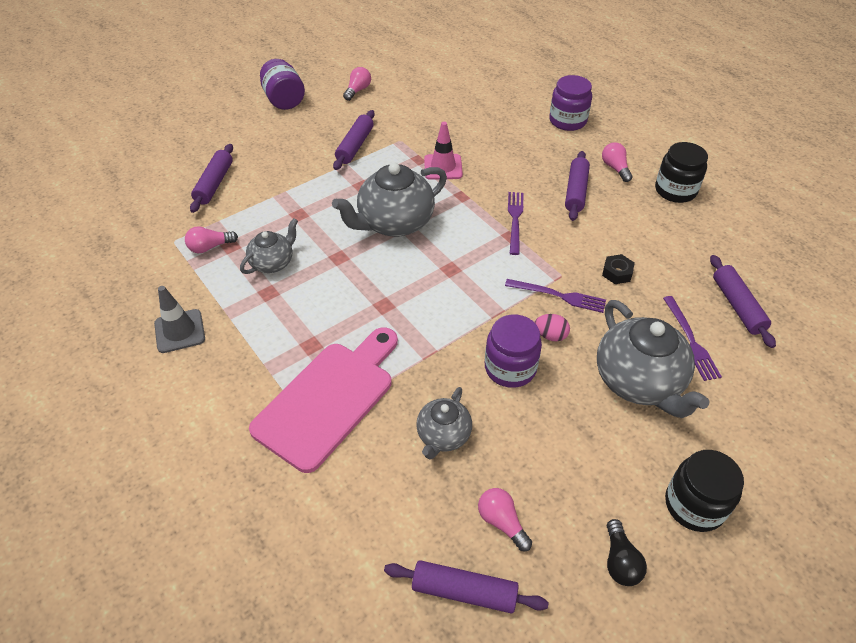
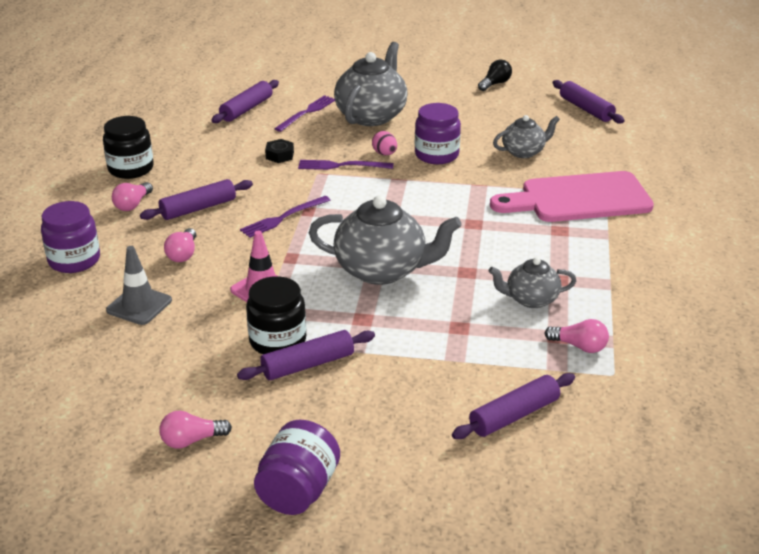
camera: 135 degrees left, 15 degrees down
(180, 331) = (662, 292): grey traffic cone -> grey traffic cone (139, 305)
(502, 522) = (536, 115): pink light bulb -> pink light bulb (183, 254)
(558, 296) = (341, 166): purple fork -> purple fork turned 60 degrees counterclockwise
(694, 505) = (429, 78): black jar -> black jar (278, 341)

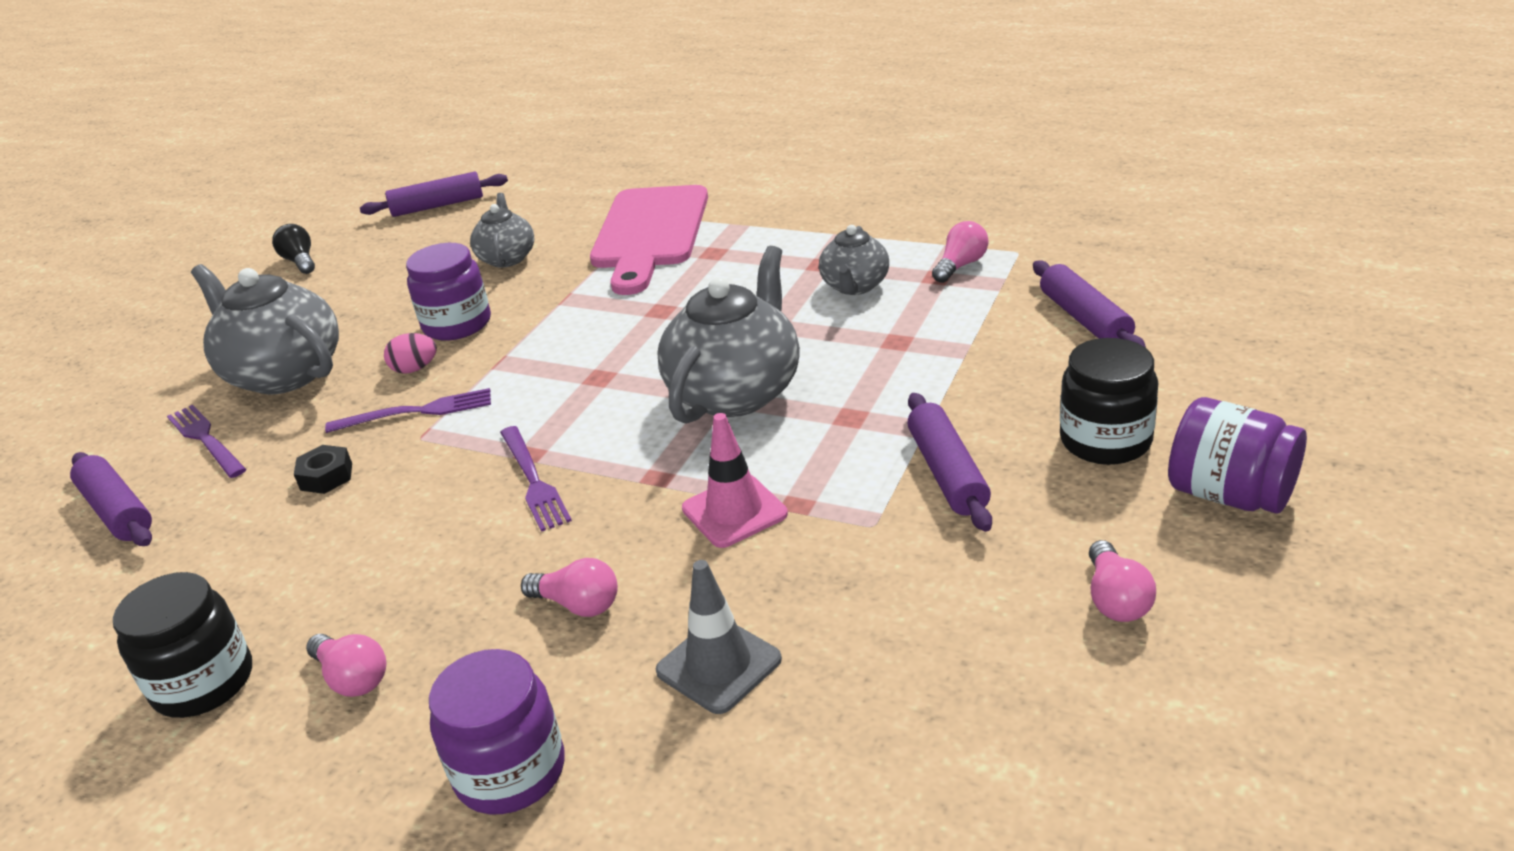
camera: 70 degrees left, 0 degrees up
(198, 208) = (433, 582): purple rolling pin -> none
(278, 341) = (879, 500): black jar -> black jar (1105, 441)
(341, 166) = (416, 412): purple fork -> purple fork turned 120 degrees counterclockwise

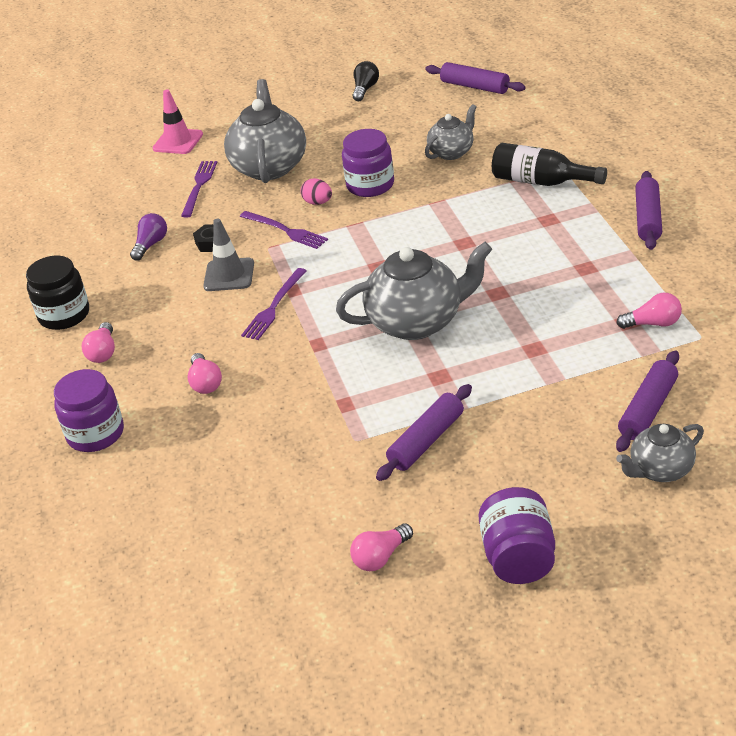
camera: 50 degrees right, 5 degrees up
(117, 511) = (131, 205): purple rolling pin -> purple rolling pin (648, 218)
(228, 529) = (151, 245): none -> purple light bulb
(650, 233) = (541, 181): pink cutting board -> black bottle
(718, 665) = (208, 452): grey traffic cone -> grey traffic cone (229, 275)
(734, 511) = (318, 387): pink traffic cone -> pink traffic cone (178, 141)
(855, 286) = (576, 296): grey teapot -> grey teapot (660, 470)
(1105, 441) = (521, 484): black jar -> none

